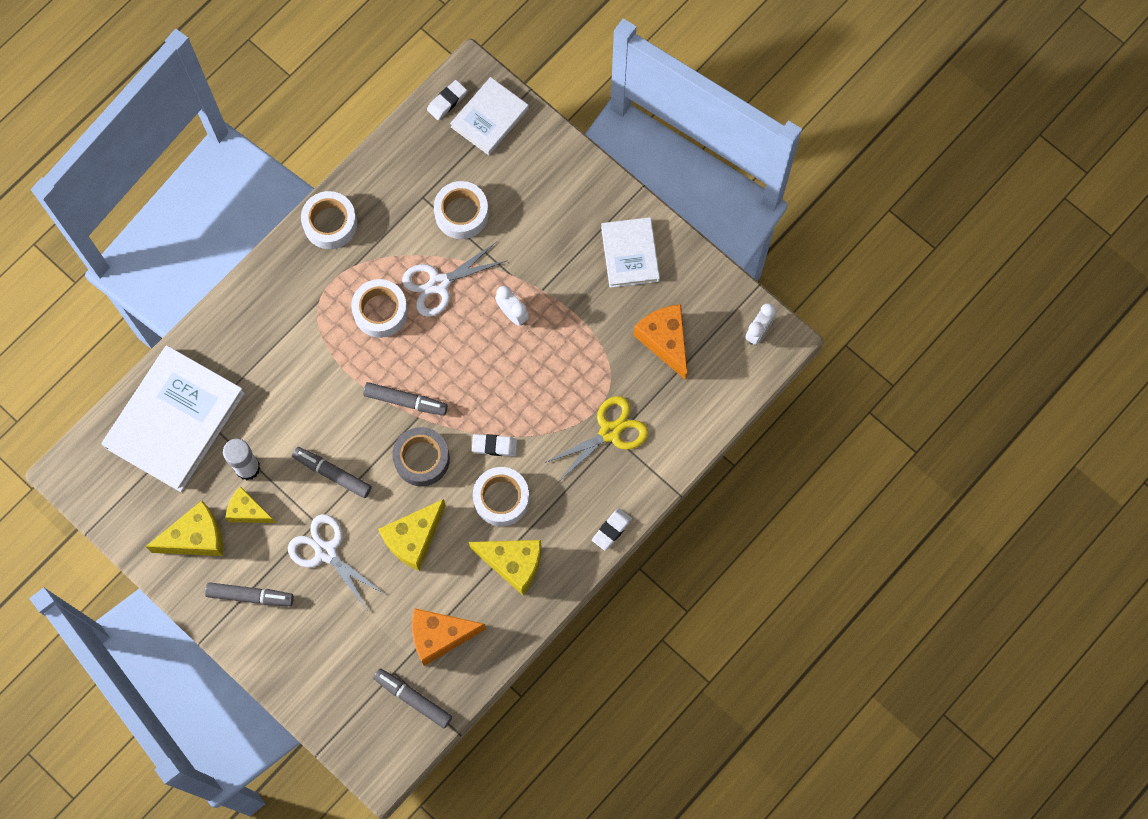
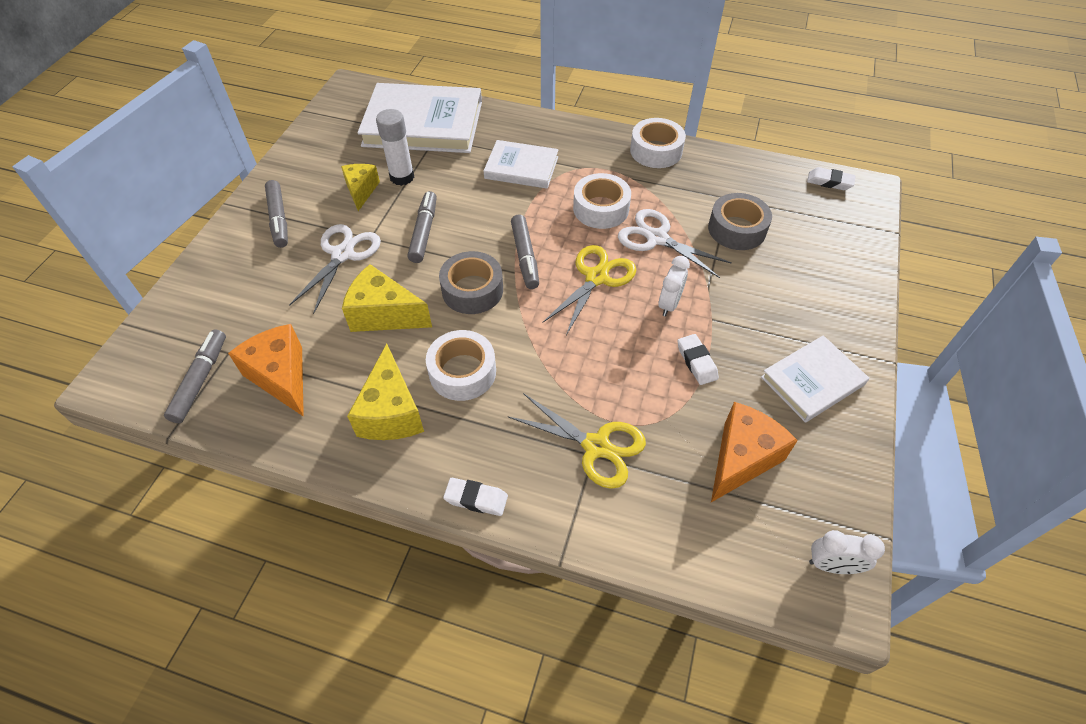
camera: 65 degrees right, 20 degrees down
(196, 538) = (322, 168): yellow cheese -> none
(457, 355) = (596, 277): none -> yellow scissors
(461, 213) = (737, 229): white tape -> grey tape
(490, 118) = (843, 215): white book -> white book (521, 168)
(494, 446) = (518, 343): white eraser -> white eraser (696, 362)

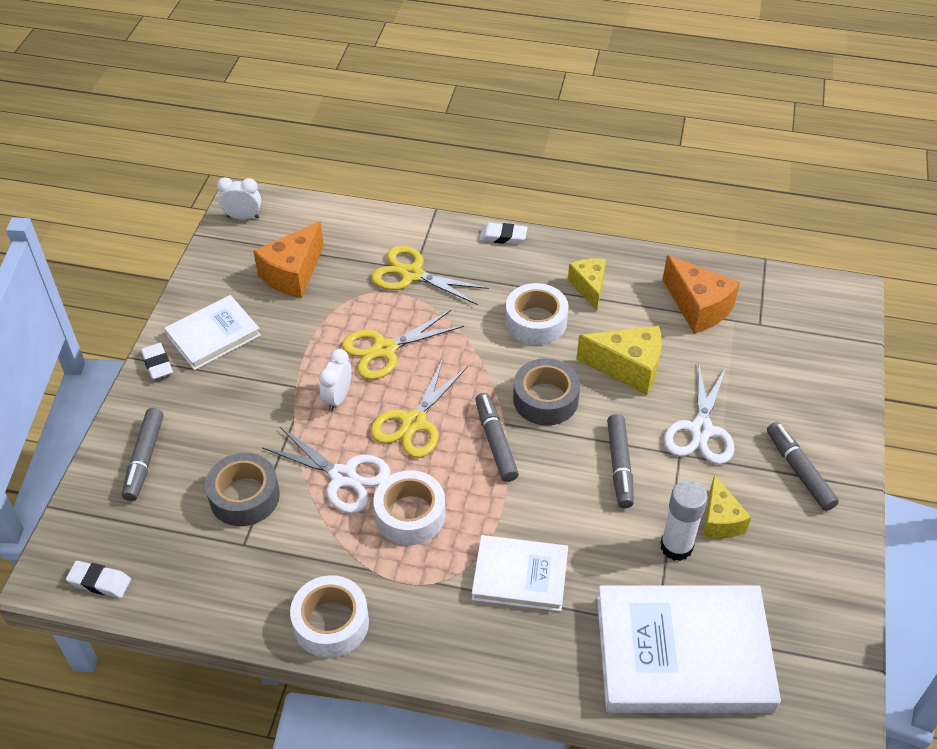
camera: 175 degrees right, 5 degrees down
(201, 380) = (768, 300): grey marker -> grey marker (144, 459)
(391, 412) = (589, 287): yellow cheese -> yellow cheese, size x0.66
(626, 351) = (384, 349): none -> yellow scissors
(696, 362) = (318, 344): white eraser -> white eraser (157, 364)

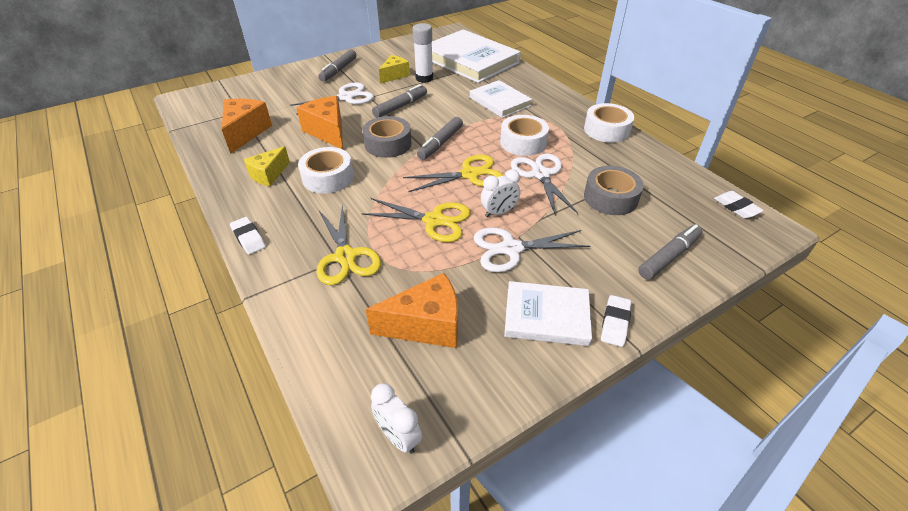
camera: 135 degrees left, 5 degrees down
(291, 369) = (511, 249): none -> white scissors
(628, 368) = (328, 132): yellow cheese -> orange cheese

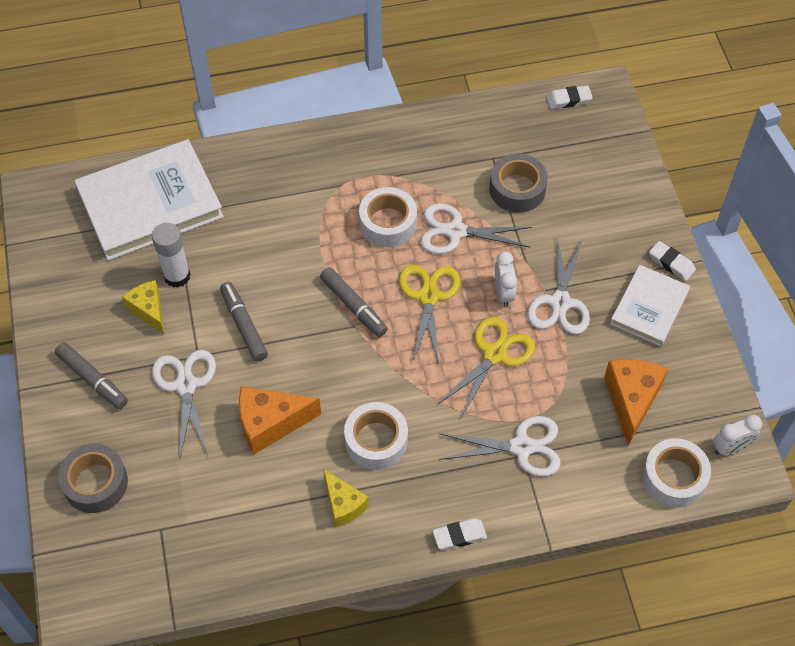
camera: 70 degrees left, 15 degrees up
(245, 132) = (227, 524): orange cheese -> none
(345, 256) = (521, 447): yellow scissors -> white scissors
(388, 144) = (330, 362): grey tape -> grey tape (95, 483)
(500, 102) = (285, 211): white book -> none
(606, 130) = (398, 133): white tape -> white tape (674, 477)
(669, 257) = (612, 186): grey marker -> none

